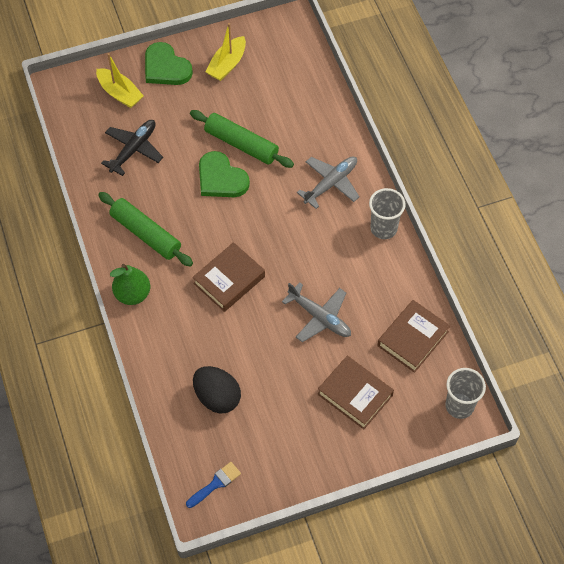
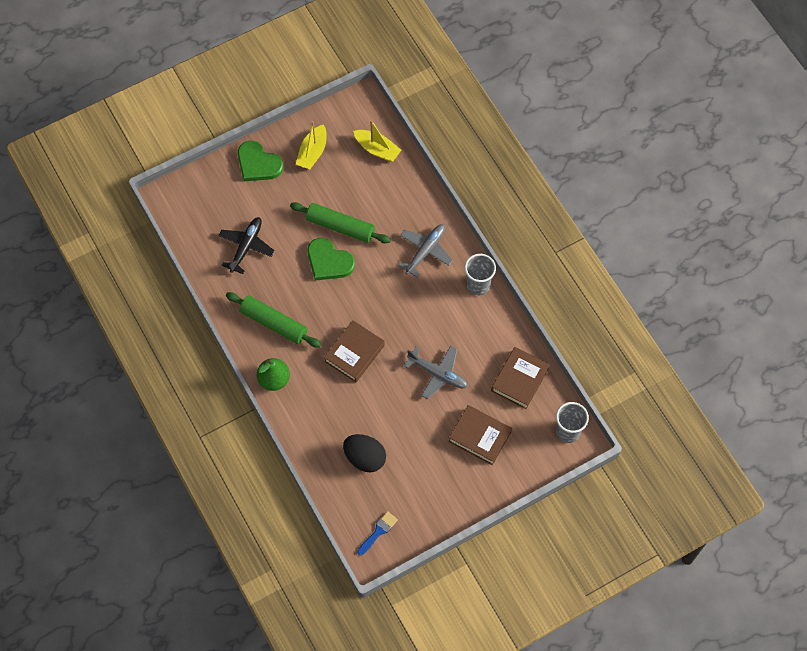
camera: 10 degrees left, 5 degrees up
(120, 93) = (222, 195): yellow boat -> yellow boat (377, 149)

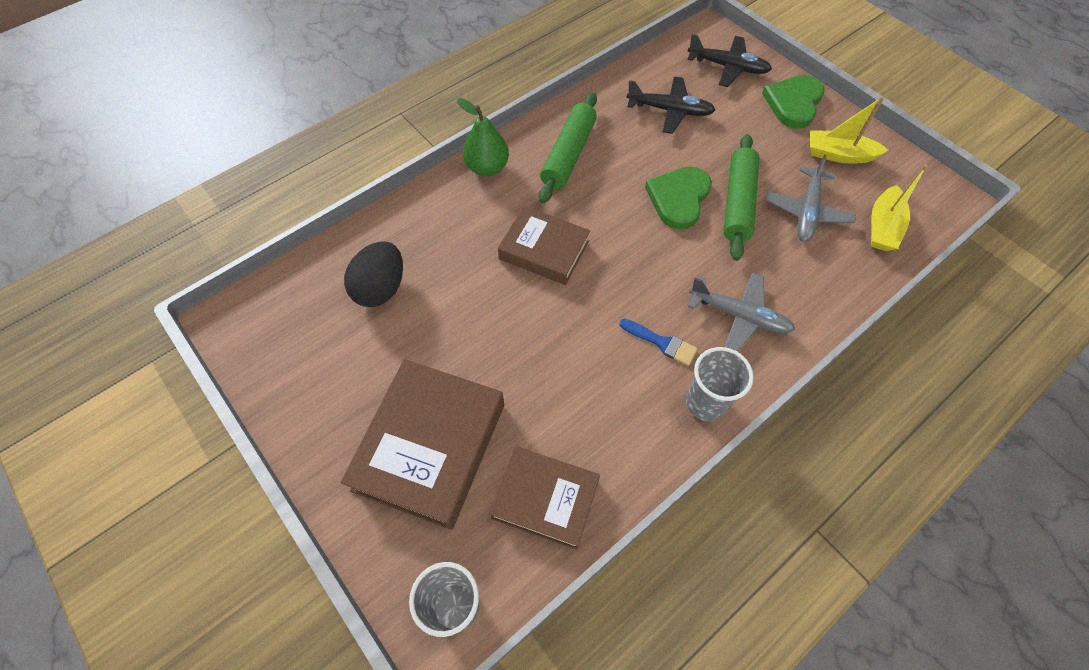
camera: 80 degrees right, 5 degrees down
(210, 196) = (727, 67): none -> black plane
(378, 532) = (264, 323): blue brush -> blue brush (662, 343)
(437, 373) = (532, 365): grey plane -> grey plane (807, 211)
(480, 436) = (430, 447): brown book -> brown book, size x1.57

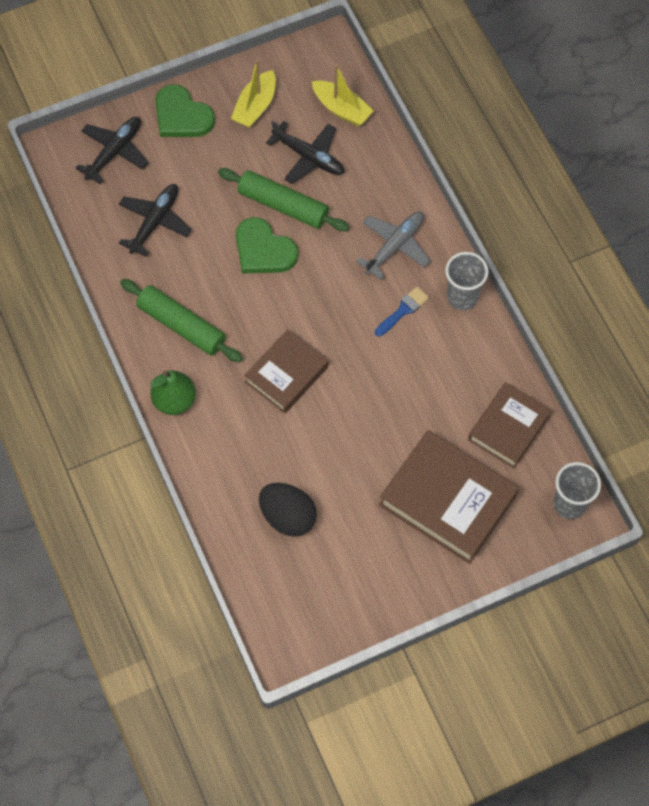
camera: 75 degrees left, 5 degrees up
(807, 211) = (308, 157): grey plane -> black plane

